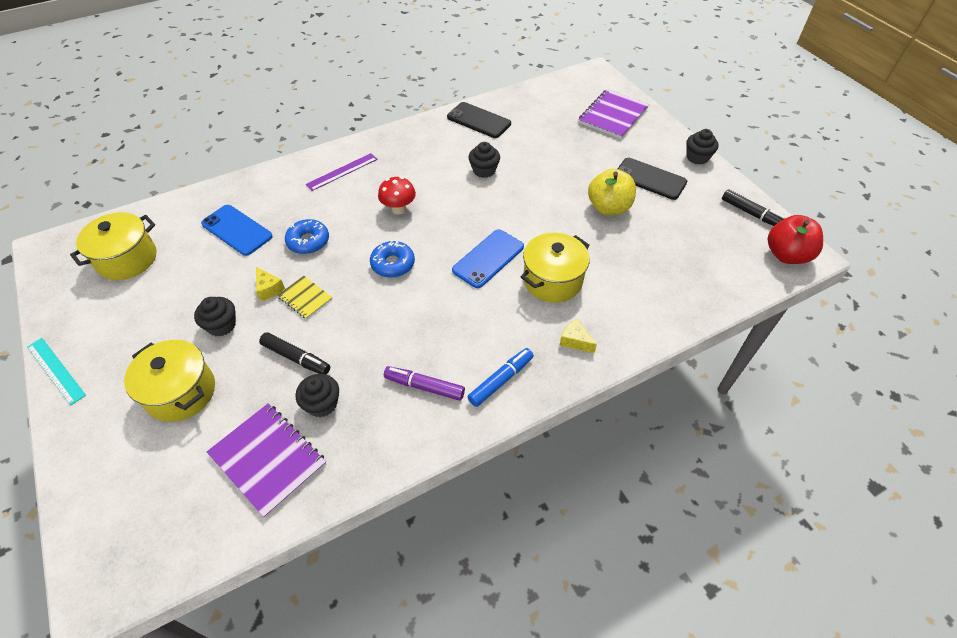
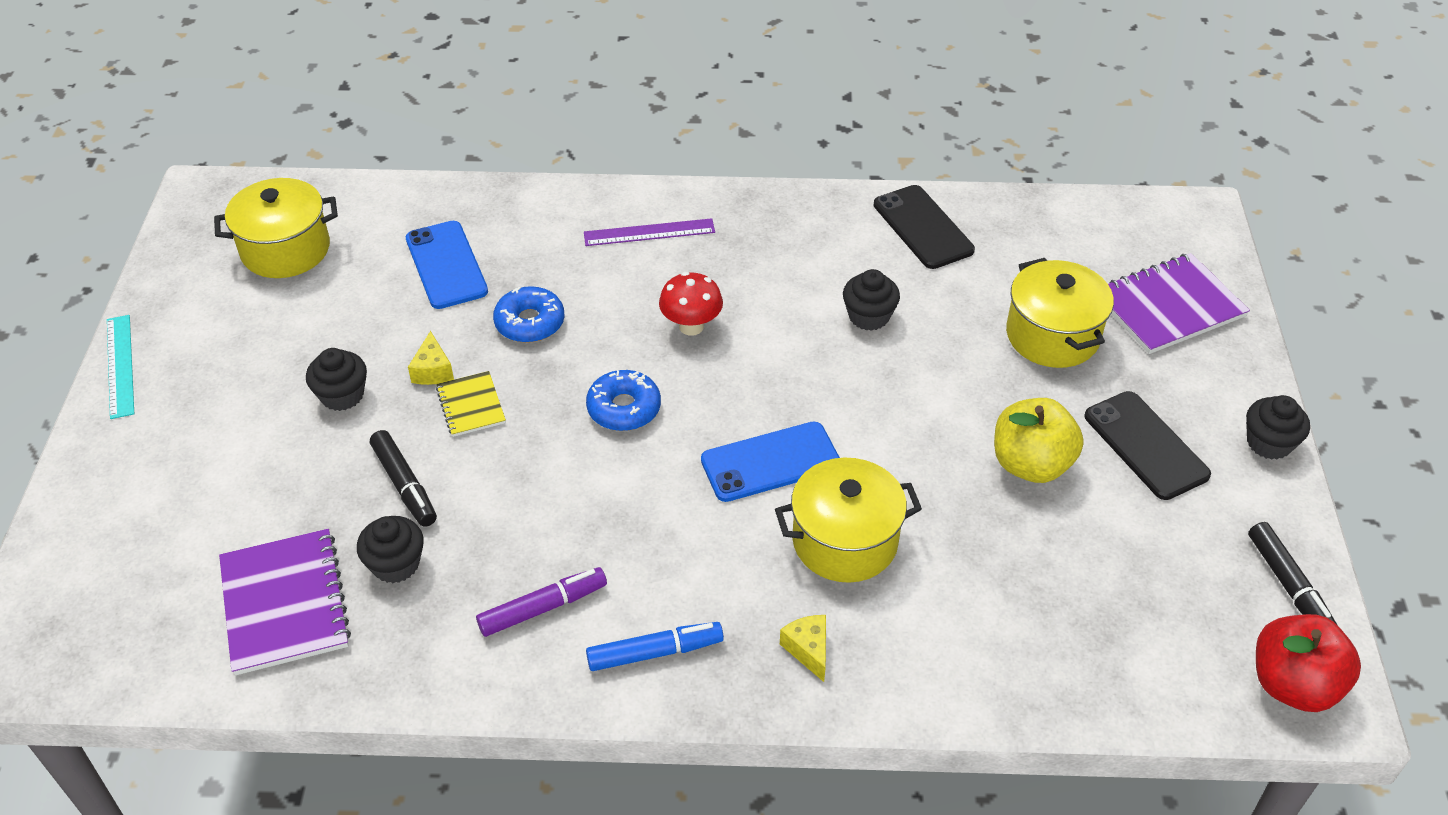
camera: 30 degrees right, 5 degrees down
(181, 392) = (239, 463): yellow pot -> yellow pot (1052, 335)
(424, 386) = (543, 608): purple marker -> purple marker turned 105 degrees clockwise

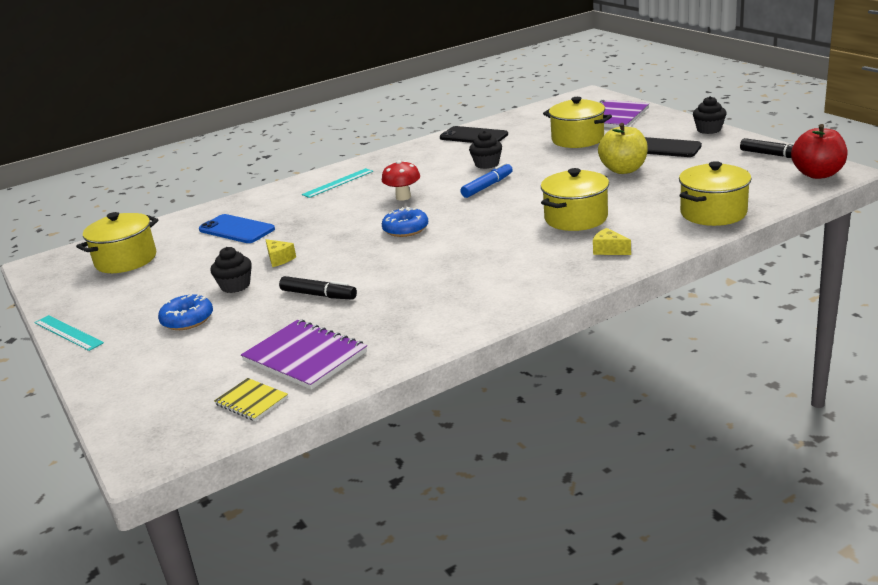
camera: 30 degrees left, 20 degrees down
(396, 564) = (353, 318): black cupcake -> none
(471, 405) = (319, 260): yellow notebook -> yellow notebook (251, 401)
(530, 322) = (313, 227): blue donut -> blue donut (187, 320)
(543, 608) = (458, 295): purple marker -> none
(649, 232) = (338, 183): purple ruler -> turquoise ruler
(655, 652) = (537, 282): blue marker -> blue marker (487, 186)
(770, 462) = (505, 214): blue phone -> none
(1033, 668) = (713, 213): none -> yellow pot

